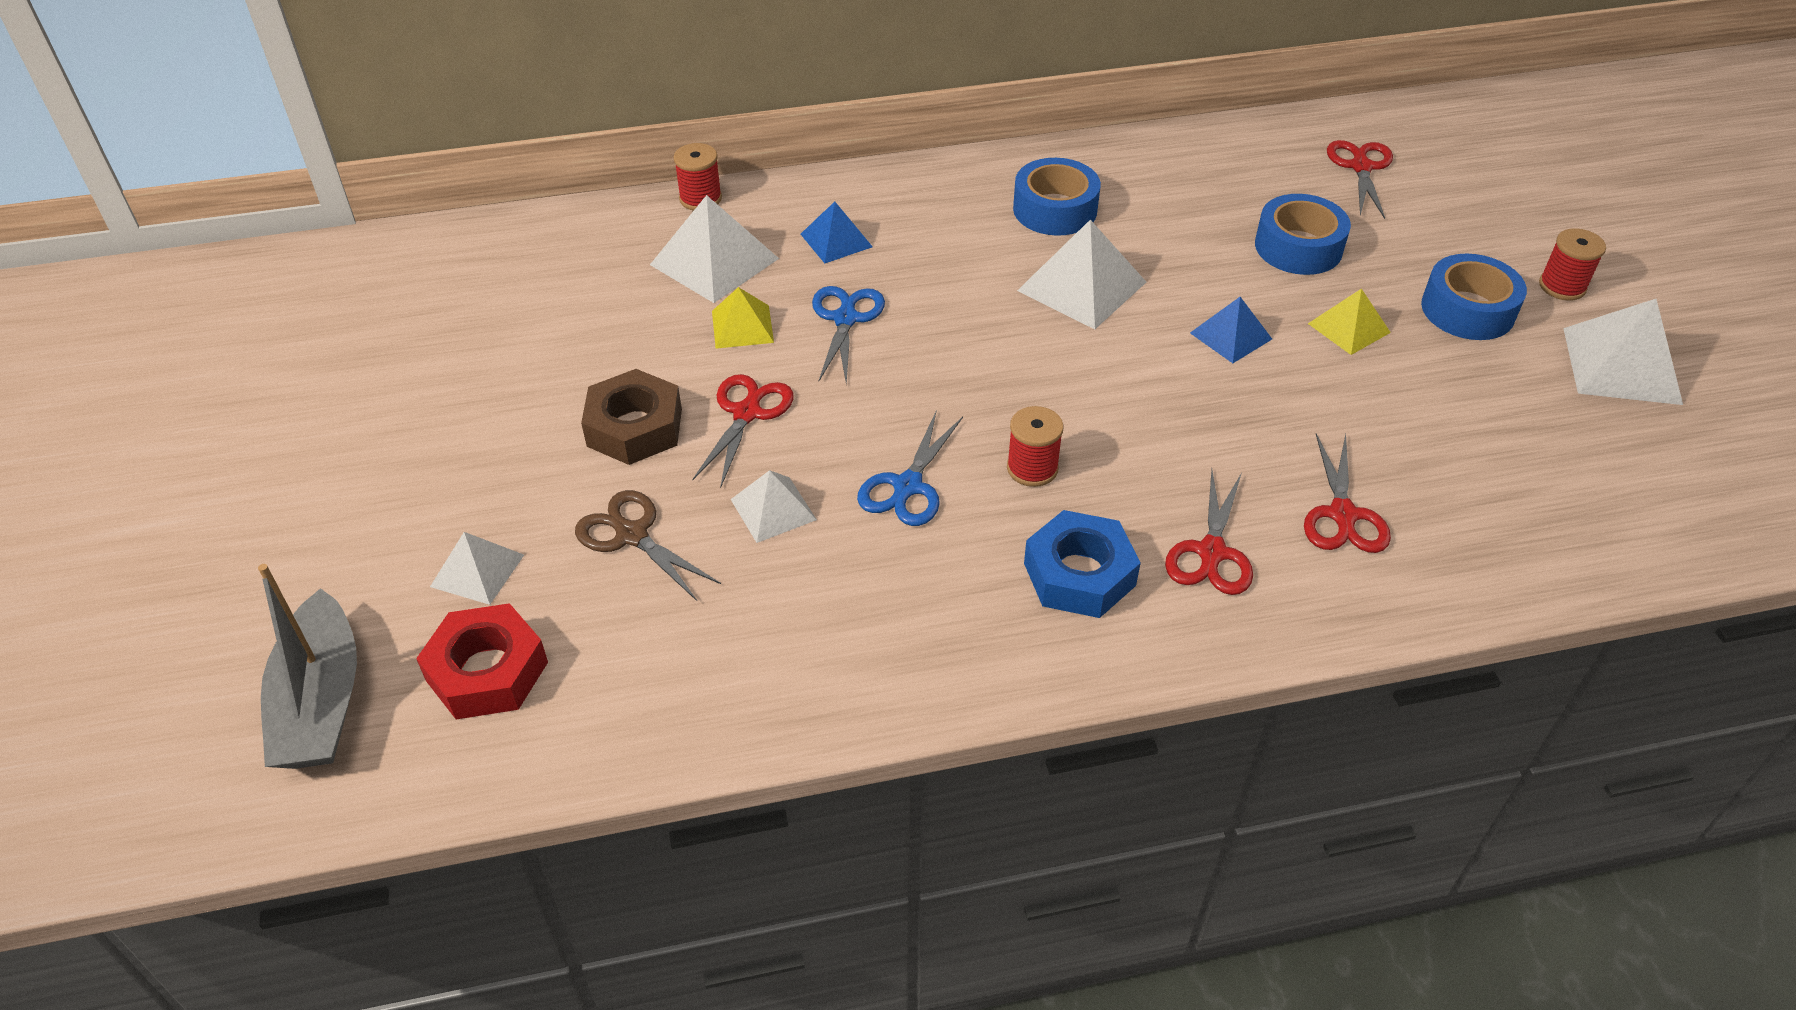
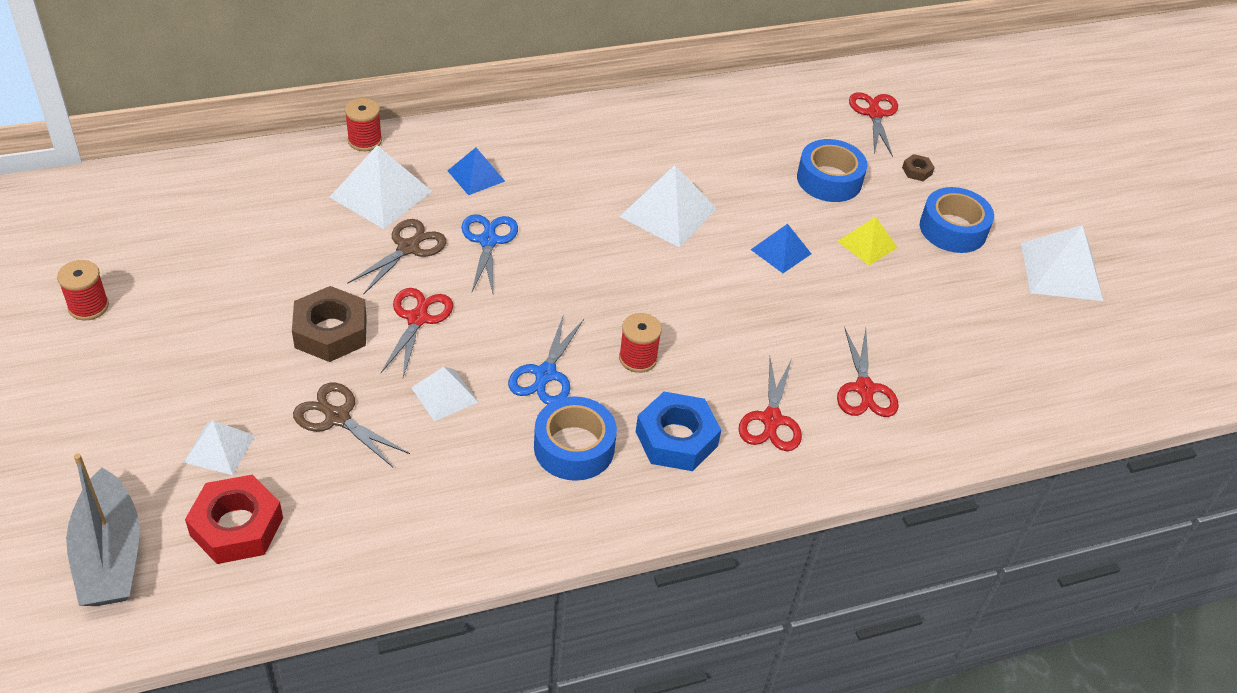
camera: 10 degrees left, 0 degrees up
(742, 326) = (408, 248): yellow pyramid -> brown scissors
(1055, 209) = (644, 149): blue tape -> blue tape (574, 447)
(1418, 237) = (917, 171): none -> brown nut
(1562, 286) = (1020, 210): red spool -> red spool (88, 306)

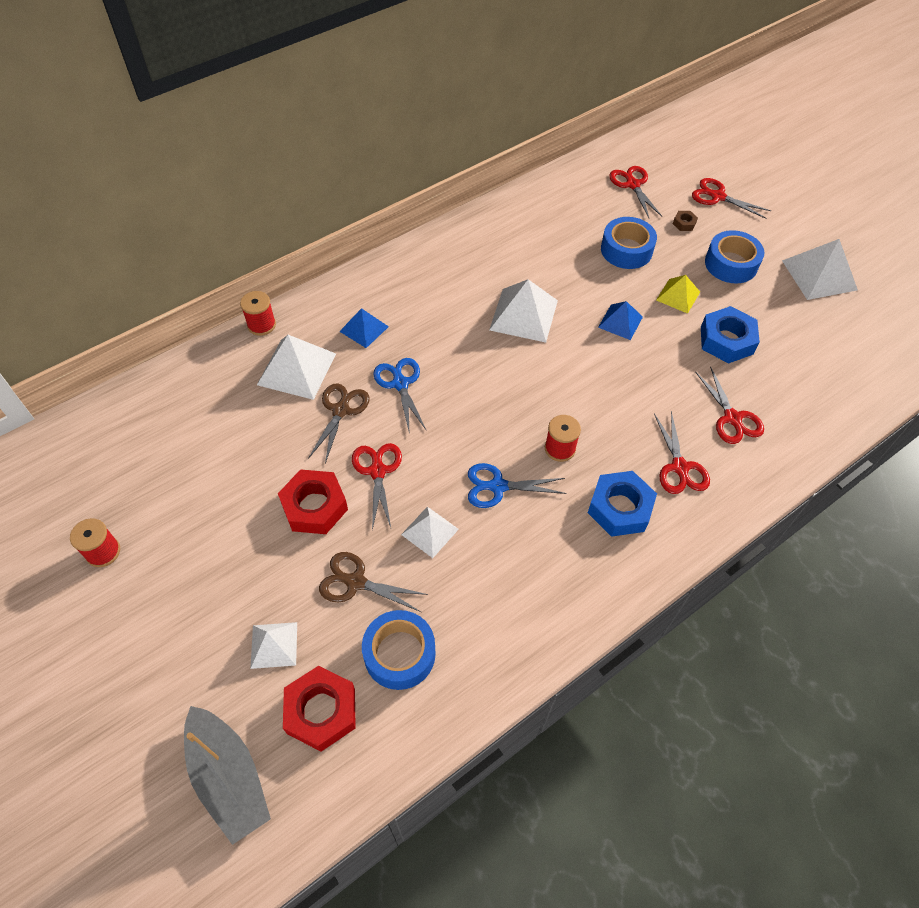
camera: 15 degrees left, 10 degrees up
(331, 332) = (314, 506): brown nut -> red nut
(545, 374) = (498, 486): blue scissors -> blue scissors turned 90 degrees clockwise
(574, 447) = (549, 543): blue tape -> blue tape (399, 654)
(902, 307) = (726, 340): none -> blue nut
(976, 154) = (718, 197): none -> red scissors

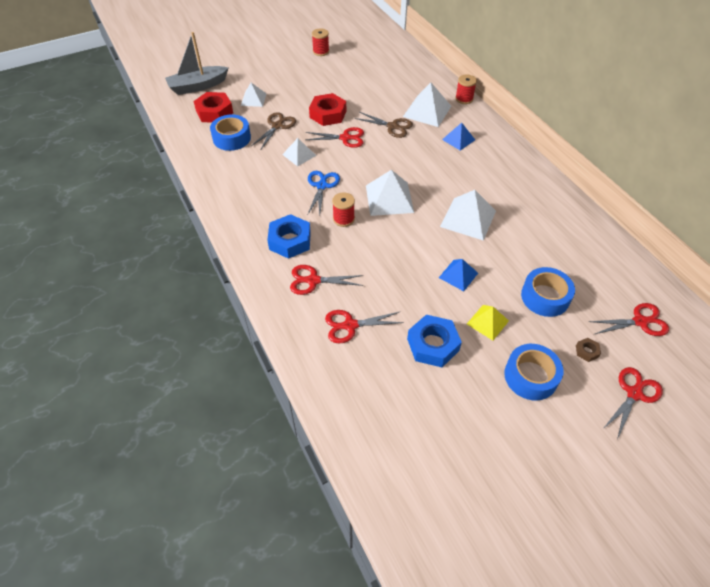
camera: 100 degrees right, 5 degrees down
(400, 384) = (410, 152): blue scissors -> none
(819, 275) = (517, 456): white pyramid -> white pyramid (389, 199)

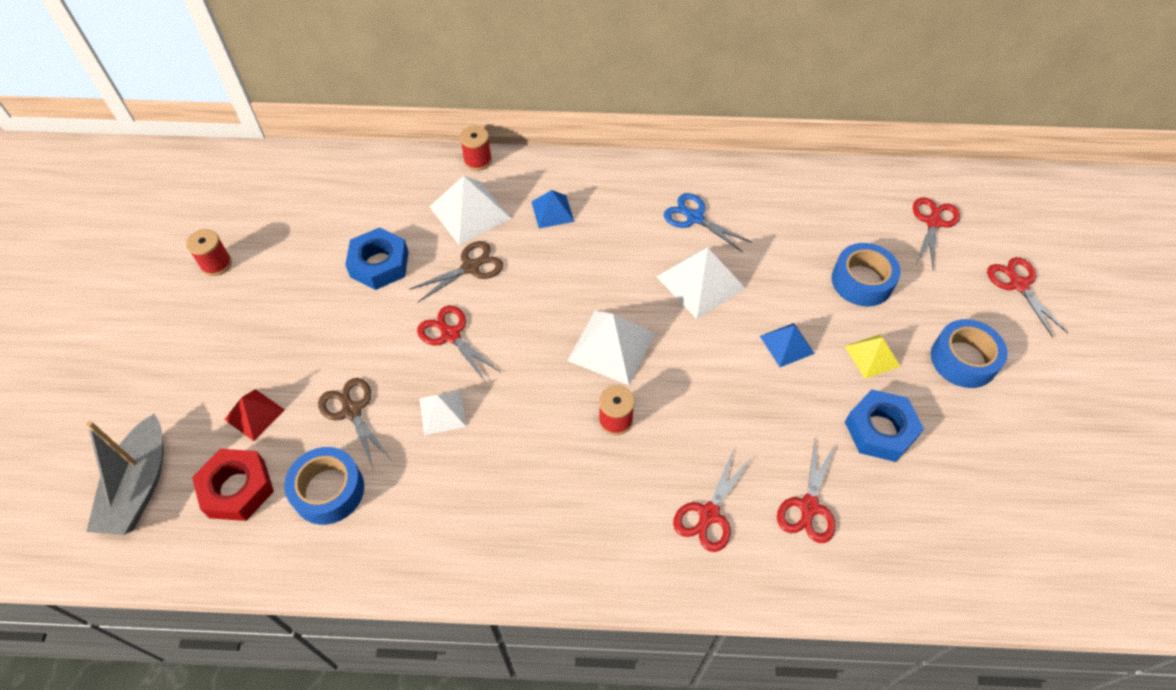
camera: 60 degrees left, 5 degrees up
(253, 99) = (254, 414): white pyramid -> red pyramid
(290, 241) = (616, 509): blue nut -> blue nut (379, 264)
(322, 186) = (531, 415): blue scissors -> blue scissors (695, 218)
(328, 114) = (379, 330): red nut -> none
(345, 138) = (451, 335): red scissors -> red scissors turned 75 degrees counterclockwise
(587, 351) = (951, 290): brown nut -> none

